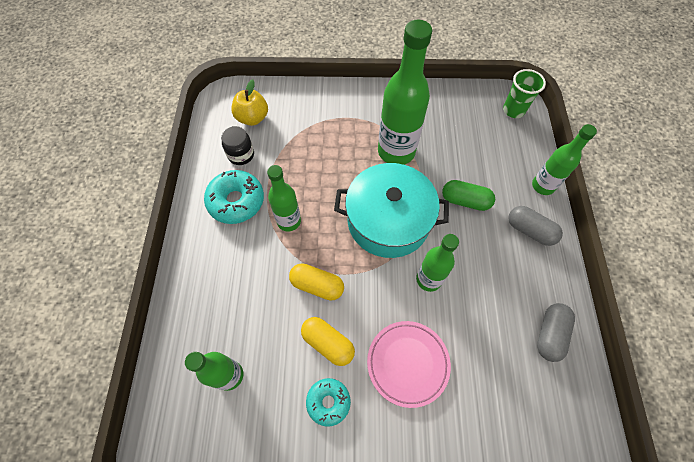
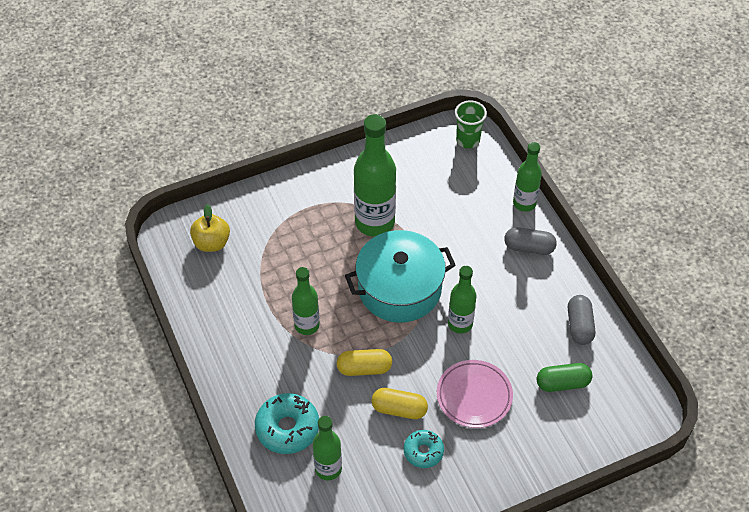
camera: 25 degrees left, 10 degrees down
(236, 201) = (245, 327): turquoise donut -> turquoise donut (287, 428)
(241, 155) = (222, 283): black jar -> none
(465, 201) = (461, 243): green capsule -> green capsule (562, 383)

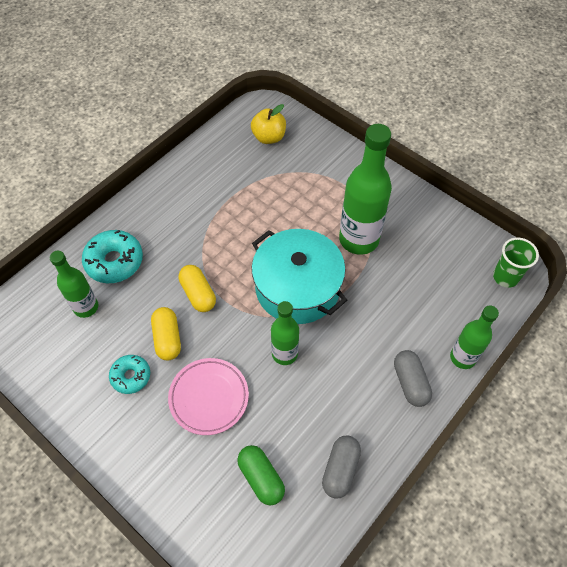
camera: 65 degrees right, 5 degrees up
(307, 325) = (222, 233): green bottle -> none
(579, 326) = (340, 469): grey capsule -> grey capsule turned 45 degrees counterclockwise

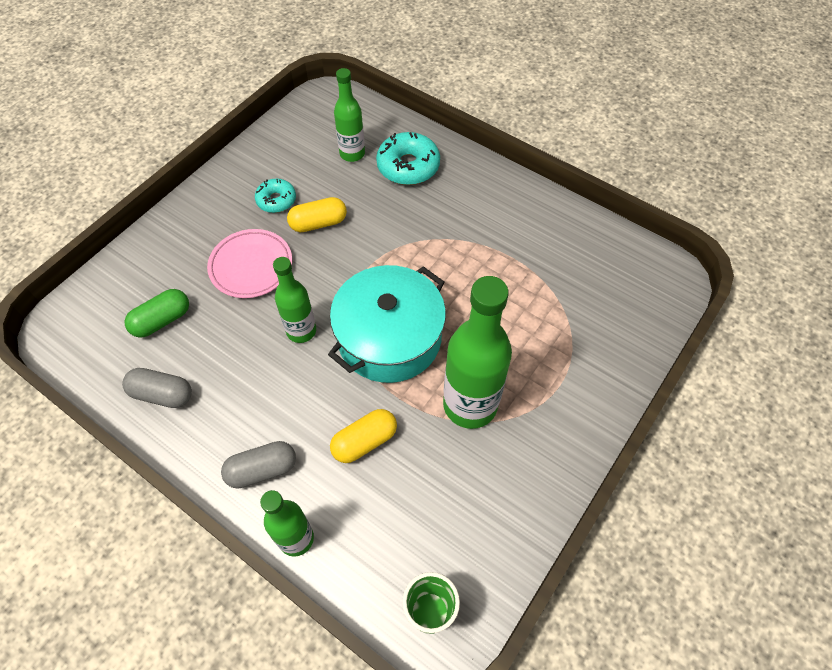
camera: 85 degrees right, 0 degrees up
(198, 294) = (374, 242): yellow capsule -> yellow capsule (364, 441)
(269, 137) = (621, 289): yellow apple -> none

